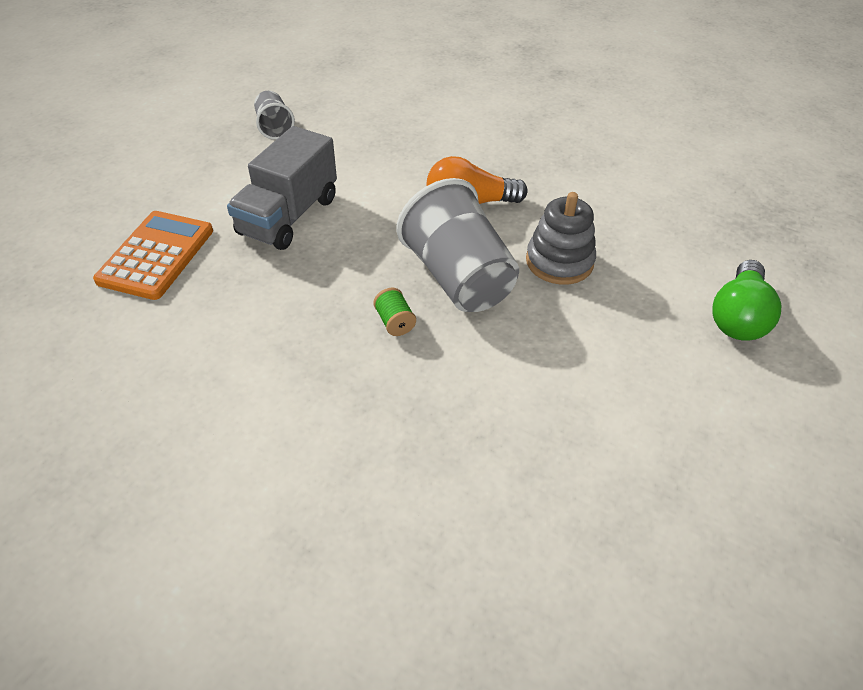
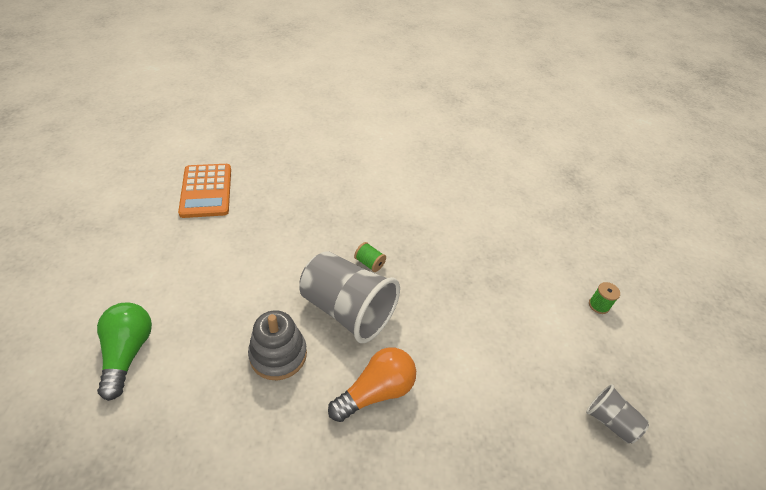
camera: 150 degrees right, 0 degrees up
(156, 255) = (542, 256): orange calculator -> orange calculator (206, 191)
(163, 192) = (598, 305): none -> green spool
(288, 216) = (498, 318): grey truck -> none

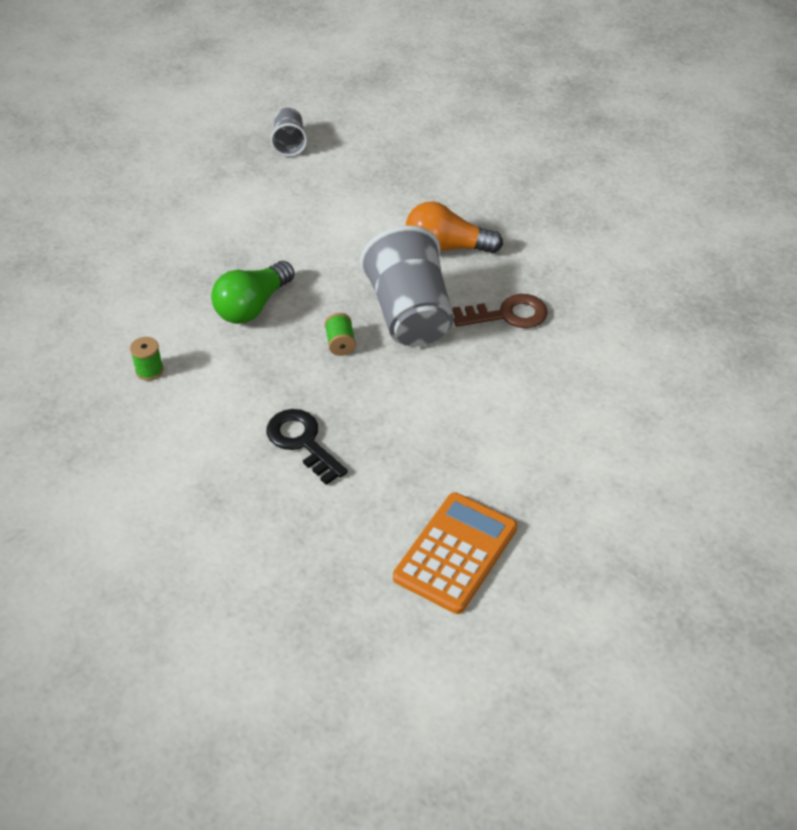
camera: 135 degrees left, 0 degrees up
(128, 353) = (650, 390): green light bulb -> green light bulb (252, 306)
(278, 354) = (508, 315): grey stacking toy -> brown key
(331, 200) = (302, 442): none -> black key
(598, 305) = (174, 195): green spool -> green spool (149, 370)

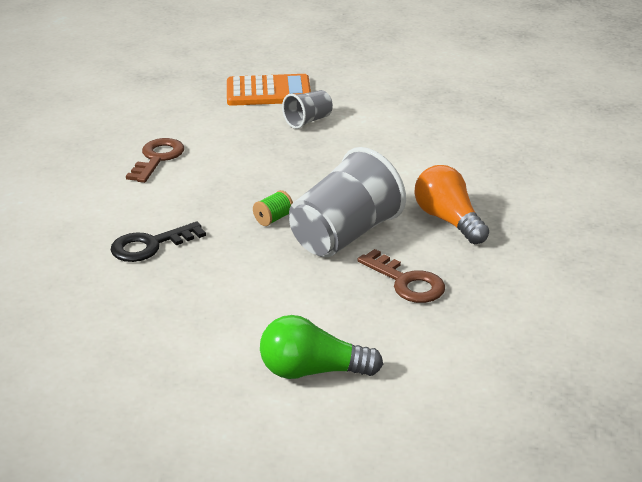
camera: 55 degrees right, 15 degrees down
(149, 370) = (157, 158): green spool -> brown key
(252, 306) = (268, 168): green light bulb -> green light bulb (312, 371)
(289, 143) = (467, 108): grey cup -> grey cup (308, 121)
(302, 442) = (150, 245): black key -> black key turned 135 degrees counterclockwise
(455, 553) = (98, 364): orange calculator -> orange calculator (268, 92)

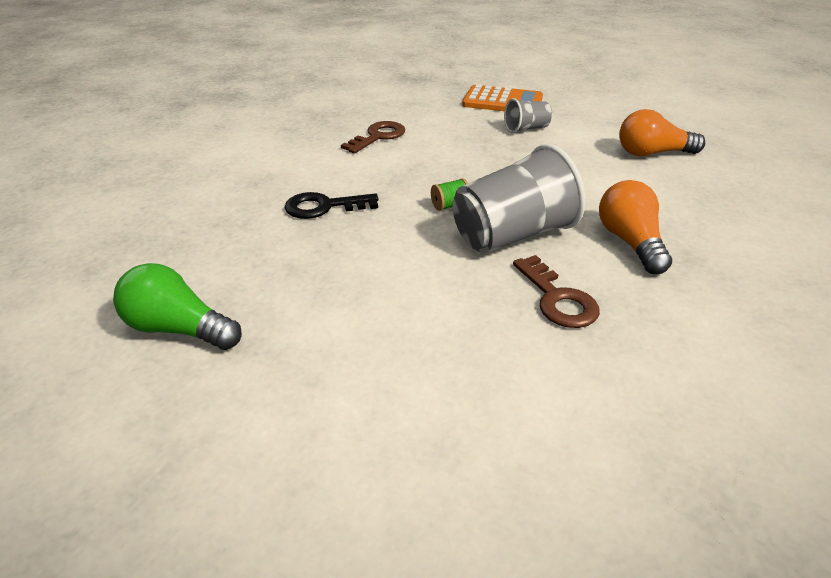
camera: 20 degrees right, 5 degrees up
(312, 371) = (403, 378): green light bulb -> green light bulb (179, 329)
(440, 127) = (652, 153): none -> orange light bulb

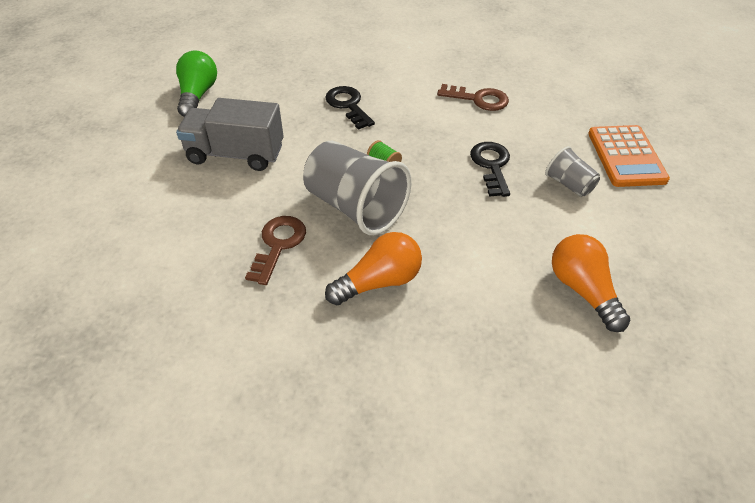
camera: 70 degrees right, 10 degrees up
(360, 309) = (235, 154): none -> grey truck
(483, 153) = (491, 165): none -> black key
(557, 299) = (278, 245): brown key -> brown key turned 150 degrees clockwise

